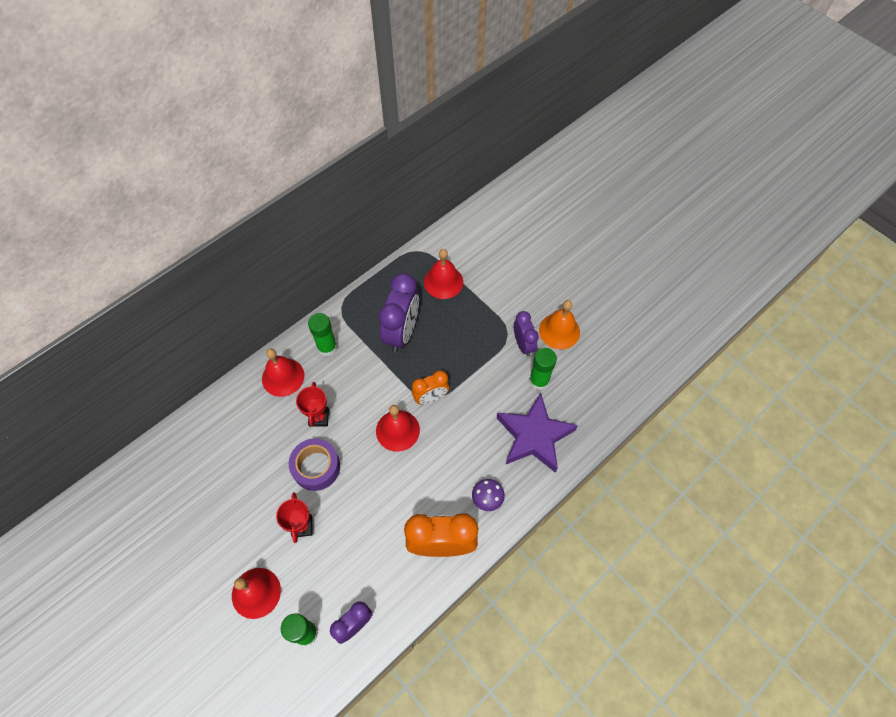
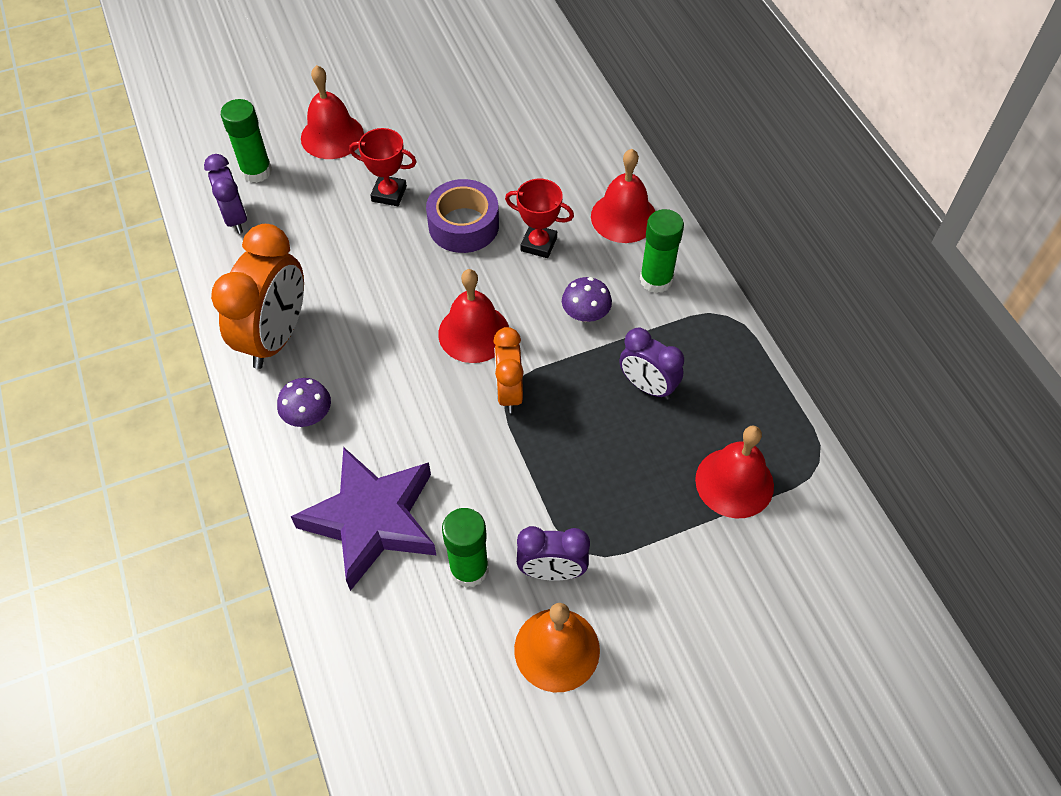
camera: 110 degrees right, 5 degrees down
(364, 376) = (585, 314): none -> purple mushroom
(401, 332) = (647, 386): purple clock -> purple clock, size x0.59

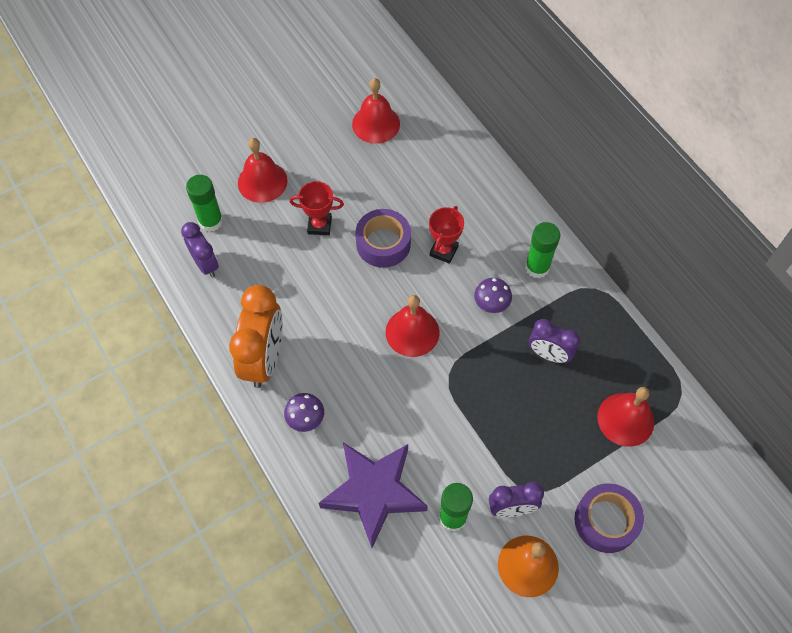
camera: 10 degrees left, 5 degrees up
(509, 392) = (449, 375): orange clock -> none
(538, 244) = (443, 251): red trophy -> red trophy turned 75 degrees counterclockwise
(624, 217) = (502, 218): red bell -> red bell (376, 124)
(678, 609) = (606, 521): none -> purple tape

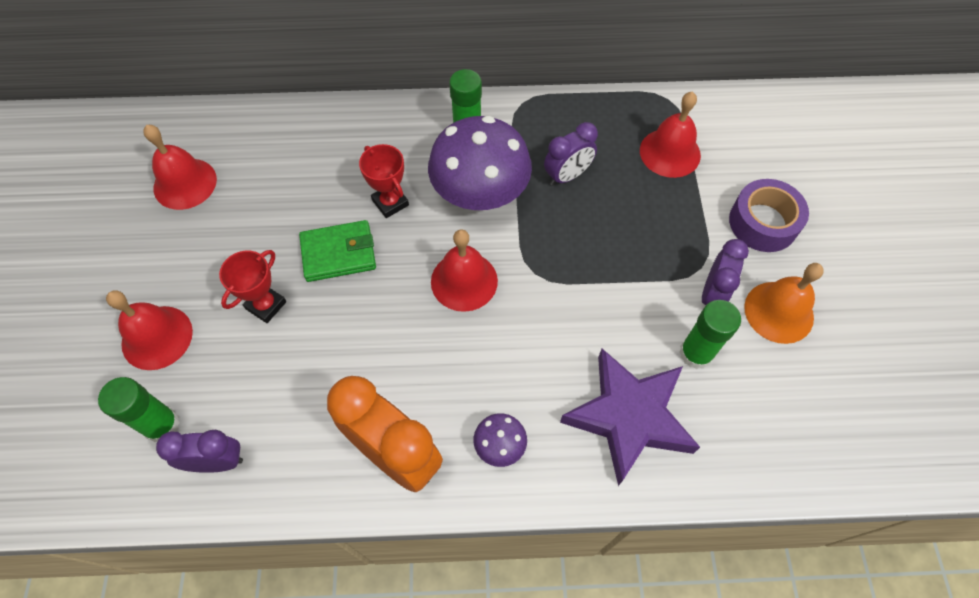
camera: 60 degrees left, 0 degrees up
(383, 243) = (338, 253): purple tape -> green wallet
(491, 303) = (480, 193): purple mushroom -> purple mushroom, size x2.24

